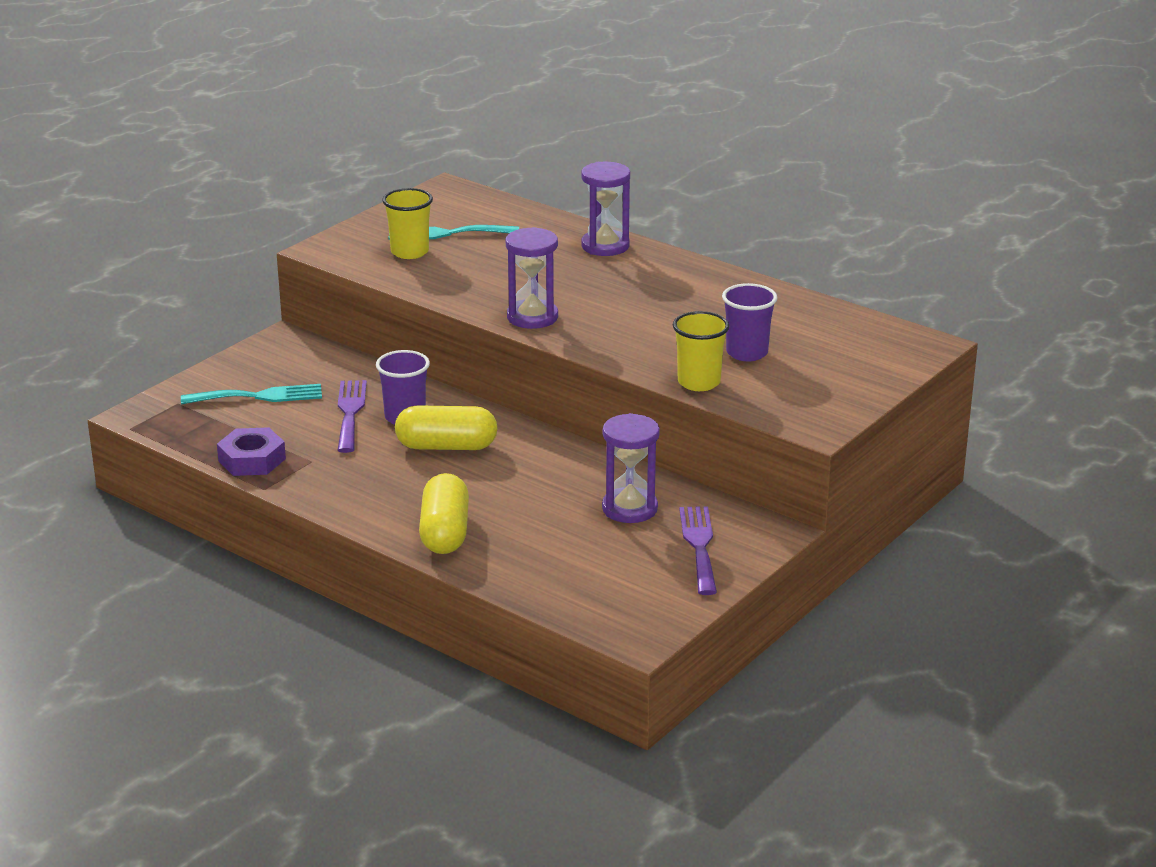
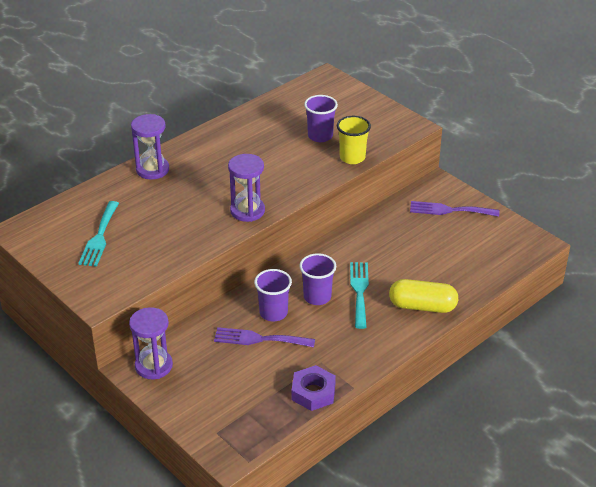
camera: 80 degrees left, 10 degrees up
(259, 396) = (221, 385): turquoise fork -> turquoise fork (359, 291)
(410, 252) = (123, 257): yellow cup -> none
(446, 446) = (317, 297): yellow capsule -> purple cup
(629, 508) = (406, 230): purple hourglass -> purple hourglass (154, 366)

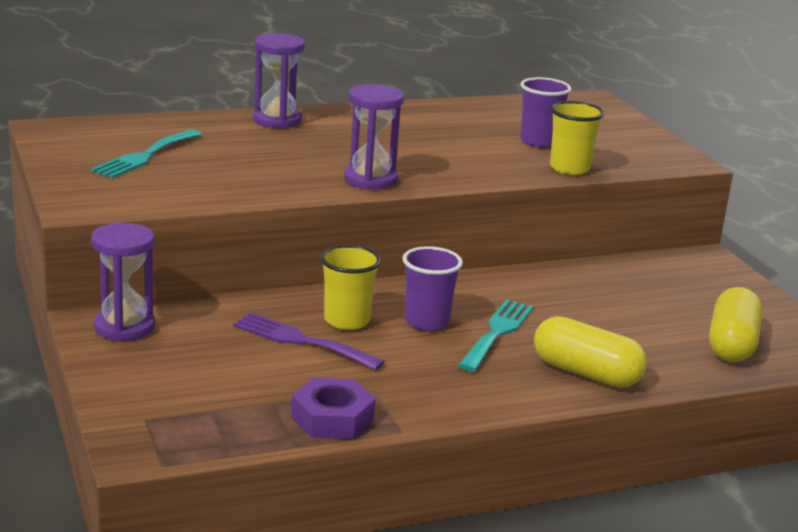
camera: 20 degrees right, 15 degrees down
(273, 313) = (346, 321): purple cup -> yellow cup
(449, 210) = (705, 287): purple fork -> none
(484, 254) = (731, 344): none -> yellow capsule

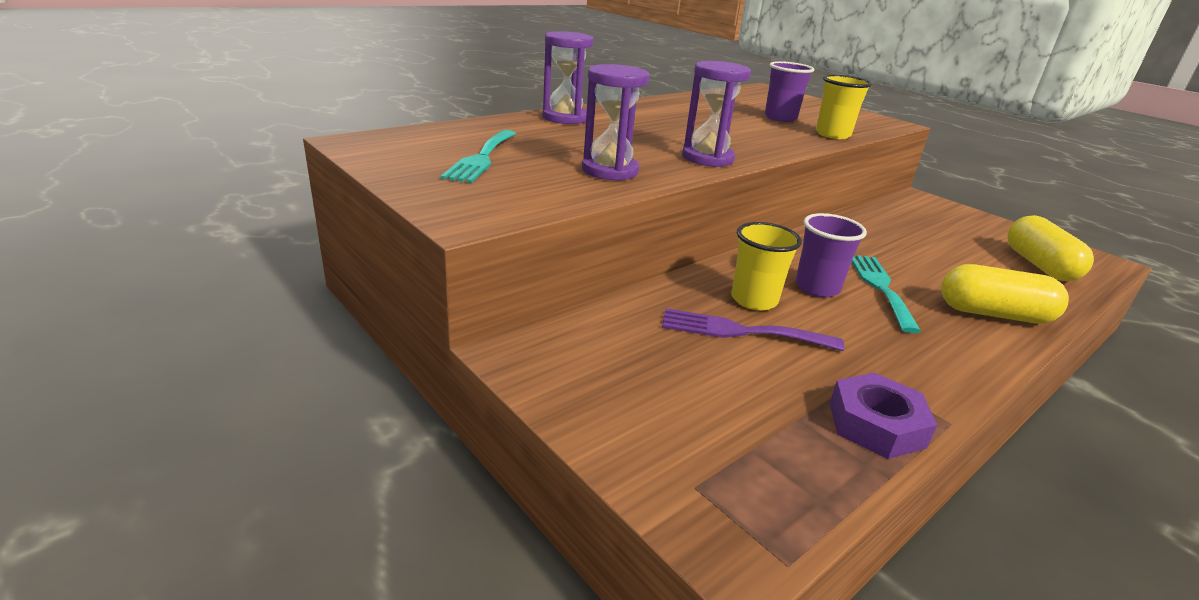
camera: 20 degrees left, 5 degrees up
(124, 327) = (555, 352): purple hourglass -> purple hourglass (610, 171)

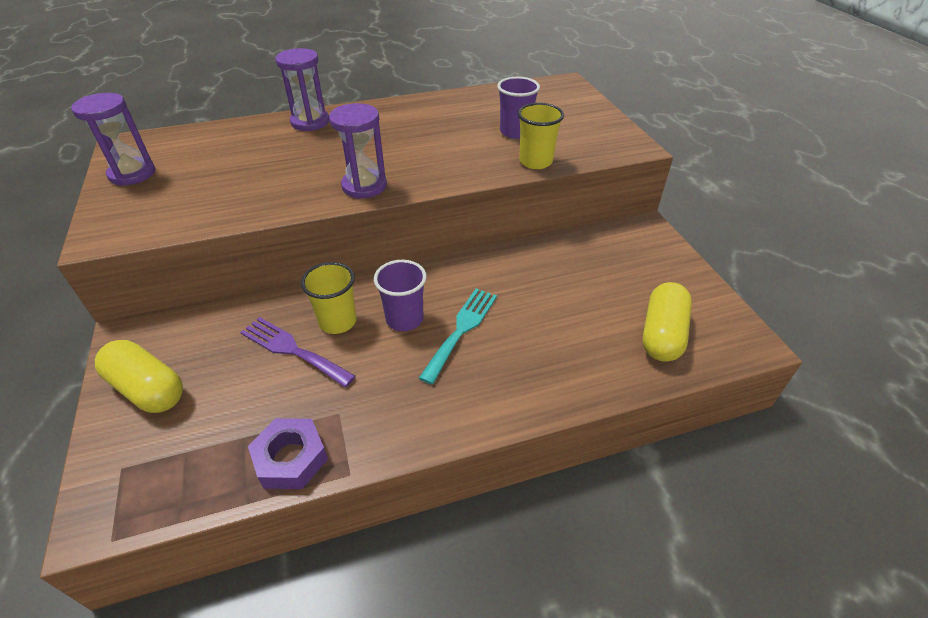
camera: 25 degrees right, 15 degrees up
(482, 158) = (186, 170): turquoise fork -> none
(610, 171) = (262, 194): purple hourglass -> purple hourglass (132, 174)
(993, 314) = (531, 380): yellow capsule -> yellow capsule (147, 389)

